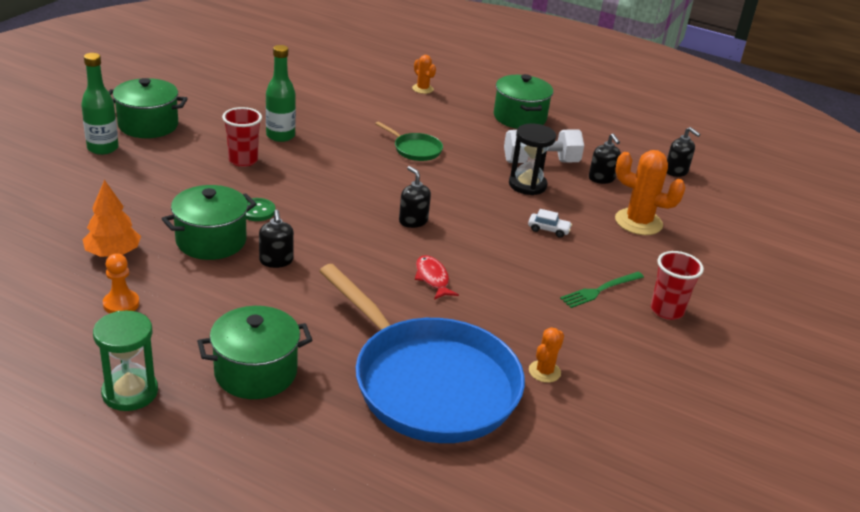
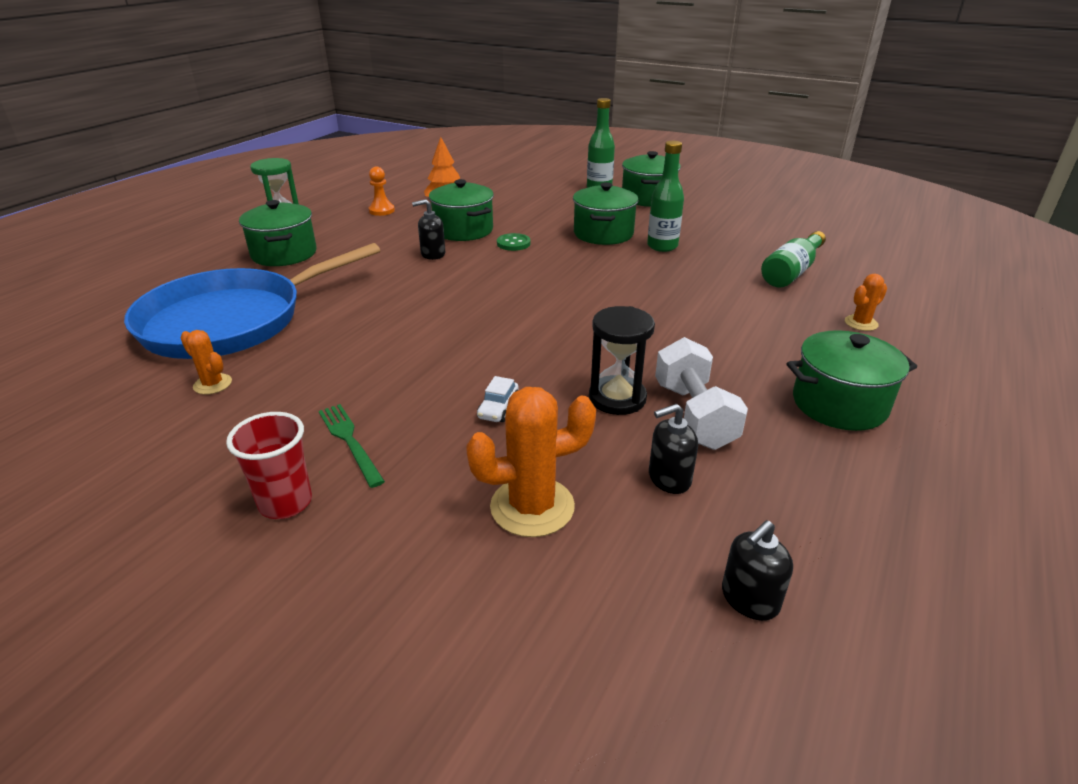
camera: 95 degrees right, 0 degrees up
(243, 160) = (603, 234): red cup -> green pot
(341, 93) = (791, 272): none -> green bottle
(413, 221) = (507, 314): black soap dispenser -> none
(415, 149) = (675, 317): green pan -> none
(432, 278) = (395, 324): red fish -> none
(638, 222) = (532, 507): orange cactus -> orange cactus turned 45 degrees clockwise

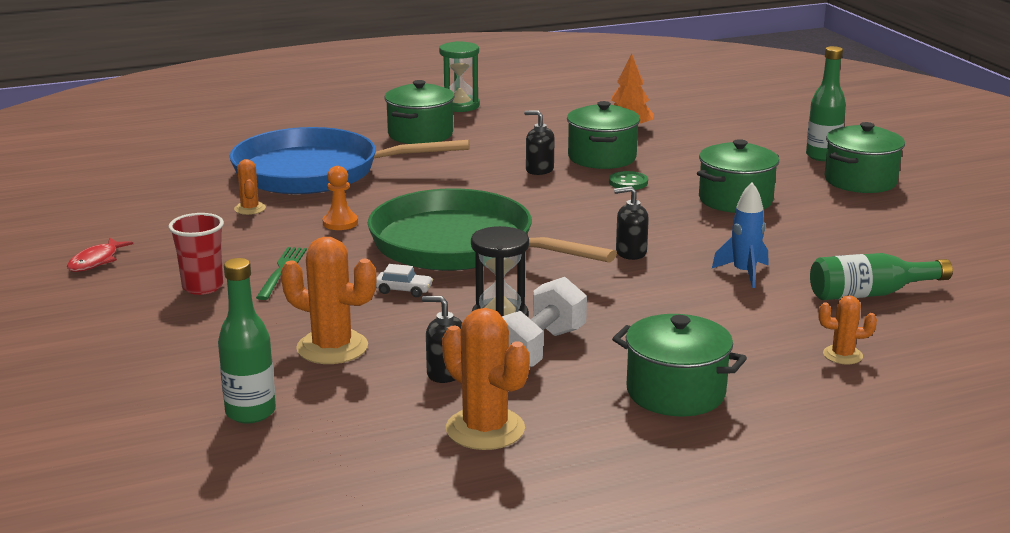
camera: 40 degrees right, 10 degrees down
(92, 534) = (96, 261): none -> red fish
(381, 211) = (557, 120): orange pawn -> orange pawn (340, 223)
(475, 343) = (459, 245): none -> green pan
(498, 408) = (403, 290): white car -> white car turned 135 degrees counterclockwise
(662, 246) = (775, 229): green bottle -> green bottle (250, 412)
(703, 286) = (744, 273): none -> blue rocket
(749, 599) = (379, 443): black soap dispenser -> black soap dispenser (630, 252)
(795, 522) = (485, 429): none -> orange cactus

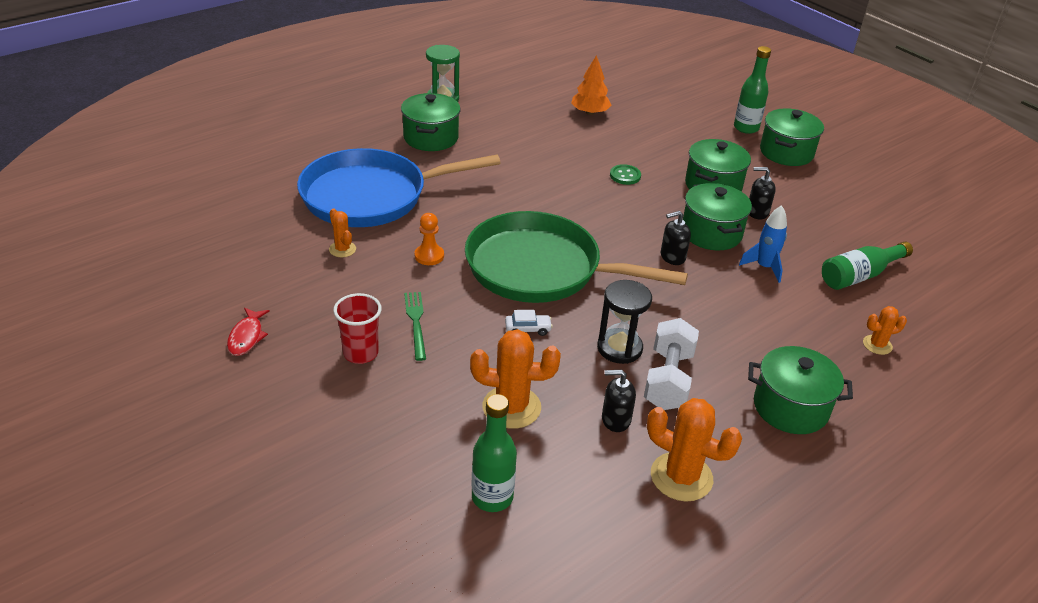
camera: 20 degrees left, 15 degrees up
(539, 170) = (550, 169): black soap dispenser -> black soap dispenser (757, 212)
(602, 158) = (589, 149): green pot -> green pot (711, 233)

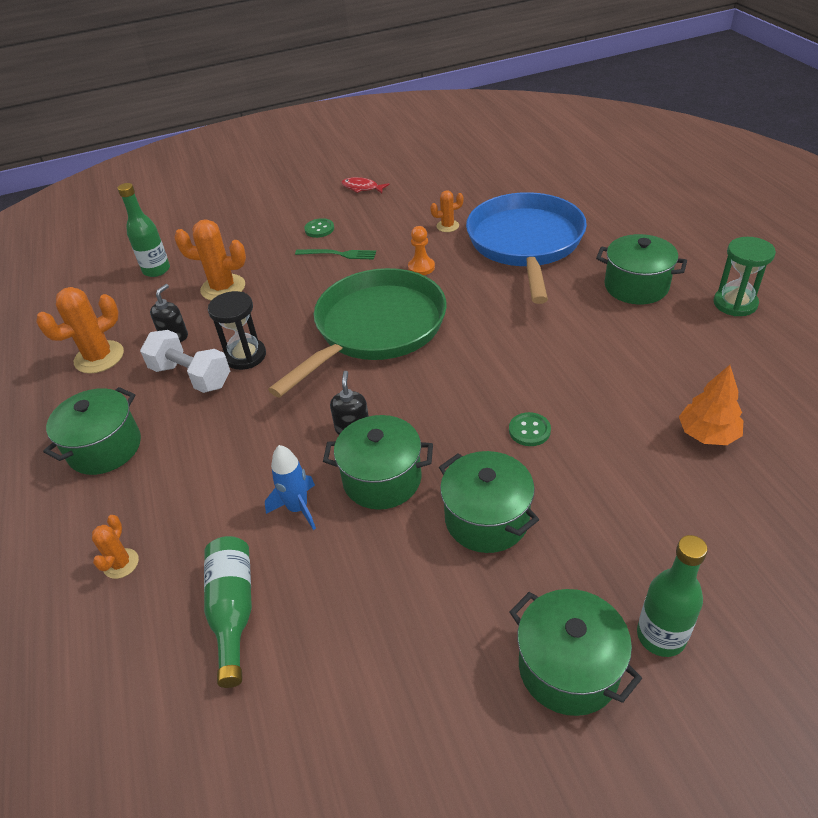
camera: 115 degrees right, 5 degrees up
(360, 353) = (319, 229): red cup -> green button
(511, 407) = (223, 288): orange cactus -> orange cactus turned 75 degrees clockwise
(528, 329) = (299, 308): white car -> none
(757, 212) = (410, 548): black soap dispenser -> none

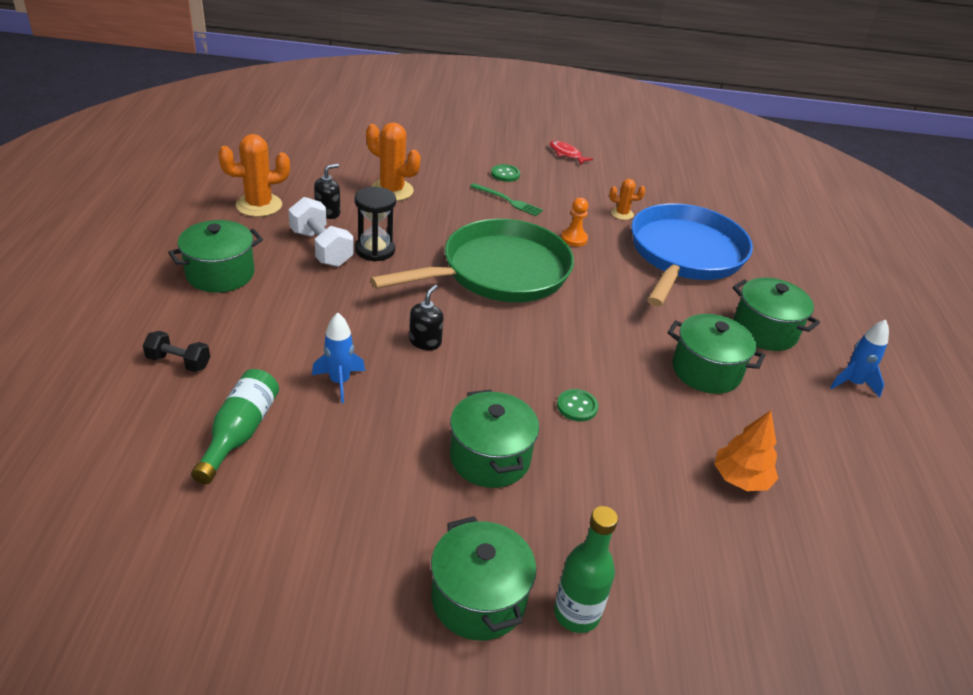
camera: 15 degrees right, 5 degrees down
(121, 563) = (179, 362): orange cactus -> black dumbbell
(156, 270) = (347, 156): green bottle -> none
(382, 479) = (423, 390): green pot -> green pot (706, 371)
(735, 303) = (853, 383): green hourglass -> blue rocket

